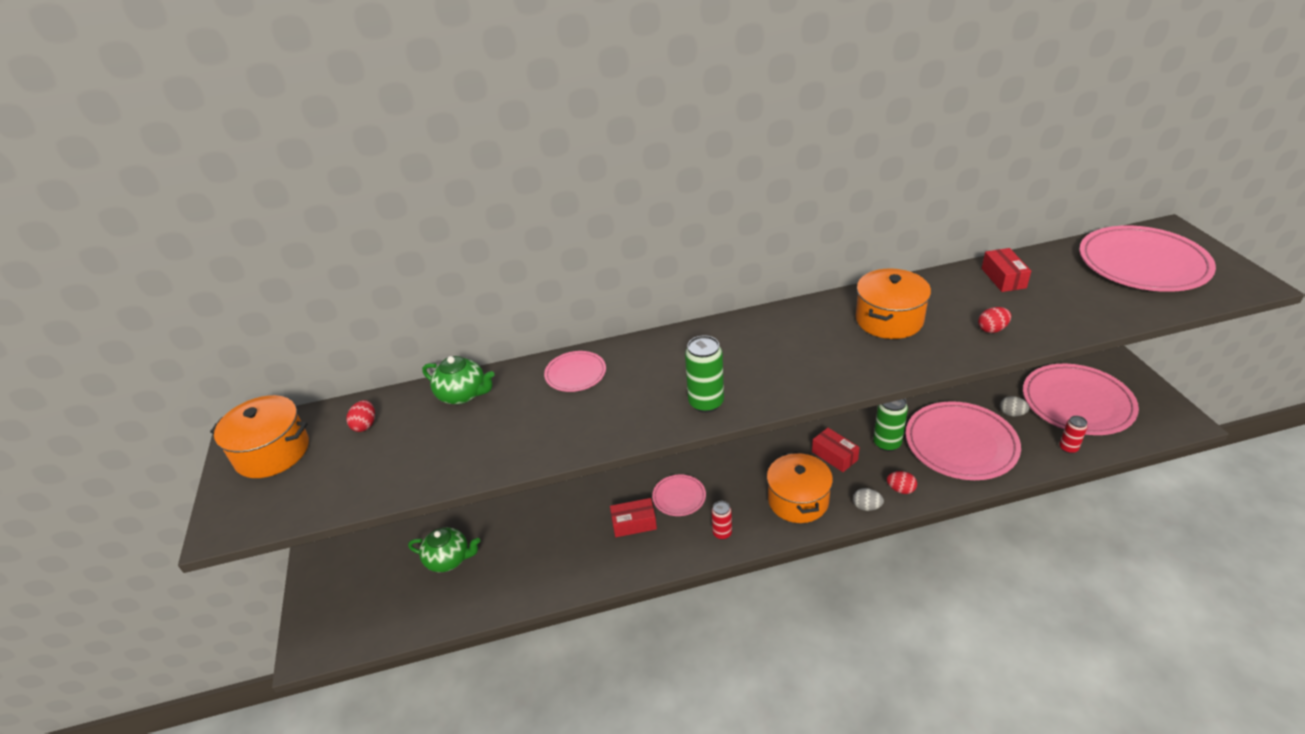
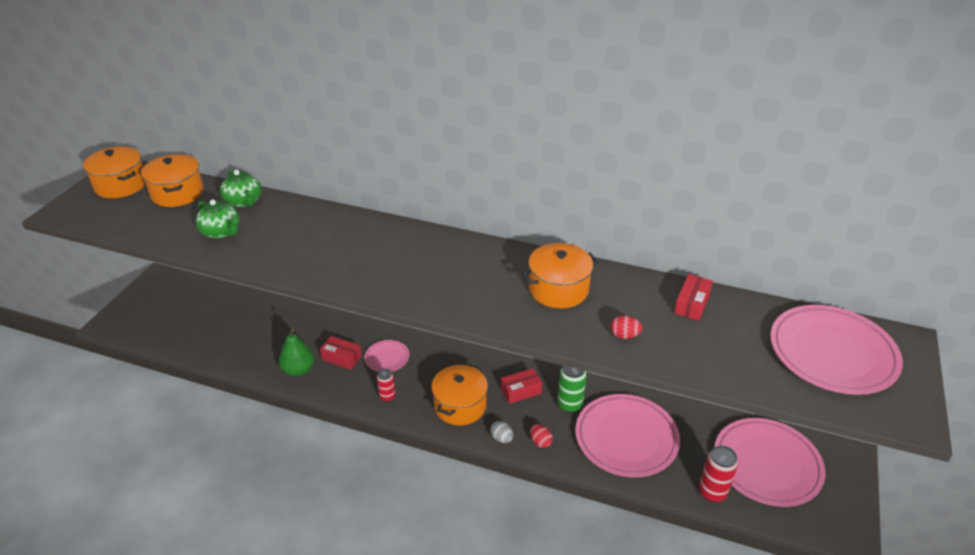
camera: 30 degrees right, 0 degrees up
(365, 425) = (177, 193): red egg -> orange pot
(449, 559) = (221, 317): green teapot -> green teapot (221, 232)
(575, 374) = (317, 221): pink plate -> none
(602, 562) = (298, 370): none -> green pear
(706, 403) = (365, 279): green can -> none
(834, 456) = (521, 391): red box -> red box turned 75 degrees clockwise
(1011, 414) = (697, 440): grey egg -> none
(1068, 448) = (712, 492): red can -> red can, size x1.57

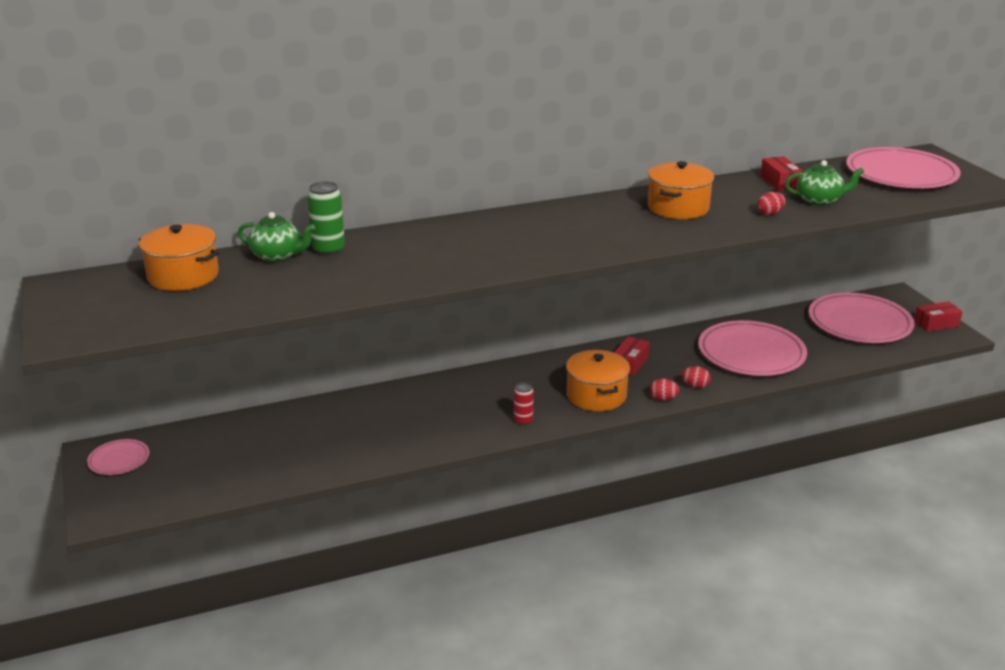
camera: 40 degrees left, 10 degrees down
(121, 185) = (92, 294): orange pot -> none
(221, 232) = (302, 283): green teapot -> green teapot (819, 200)
(298, 370) = (404, 444): green pear -> none
(342, 358) = (433, 416): red box -> red box (936, 324)
(387, 358) = (477, 396): pink plate -> pink plate (119, 460)
(501, 438) = (663, 399): grey egg -> red egg
(570, 405) = (680, 354): green can -> green can (328, 250)
(712, 492) = (851, 354): red can -> none

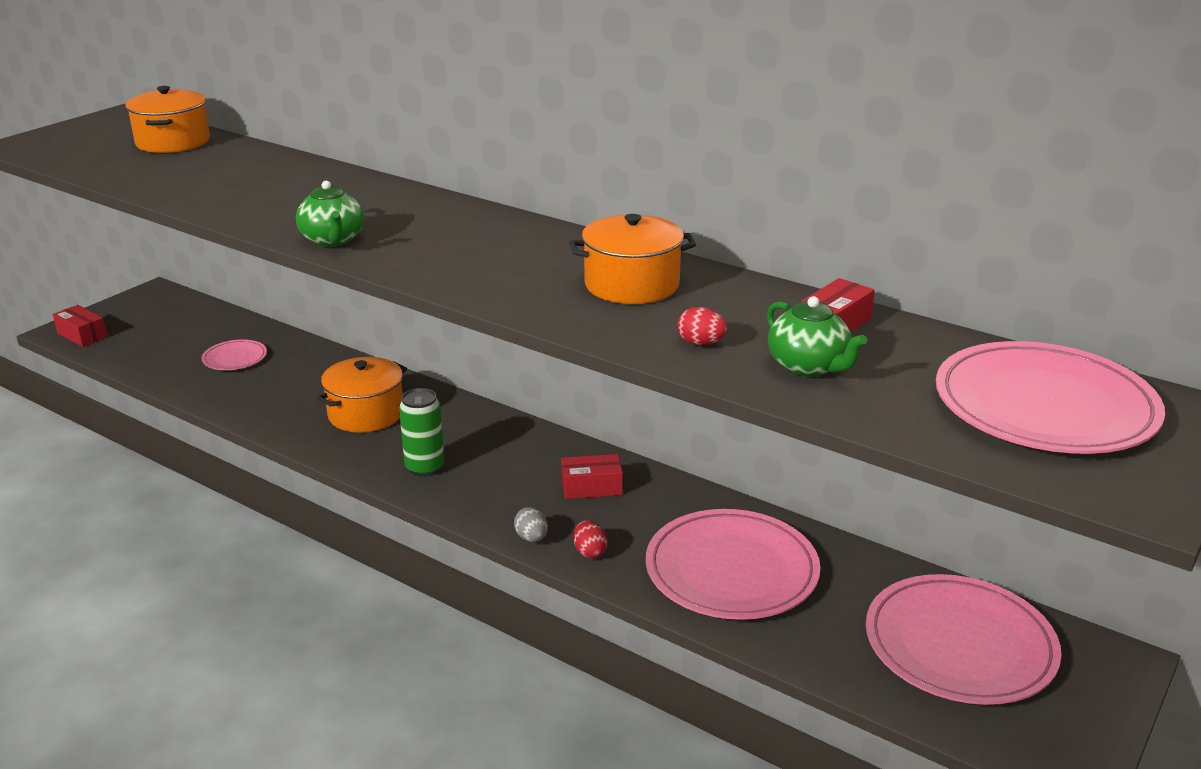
camera: 55 degrees right, 0 degrees up
(119, 460) = (149, 305): pink plate -> pink plate (235, 358)
(277, 256) = (251, 157): green teapot -> green teapot (333, 240)
(328, 250) = (287, 169): green can -> green can (425, 467)
(523, 420) = (388, 462): red can -> none
(596, 396) = (489, 489): orange pot -> orange pot (366, 414)
(663, 399) = (531, 538): red egg -> grey egg
(936, 324) = (1077, 732): red box -> red box (82, 335)

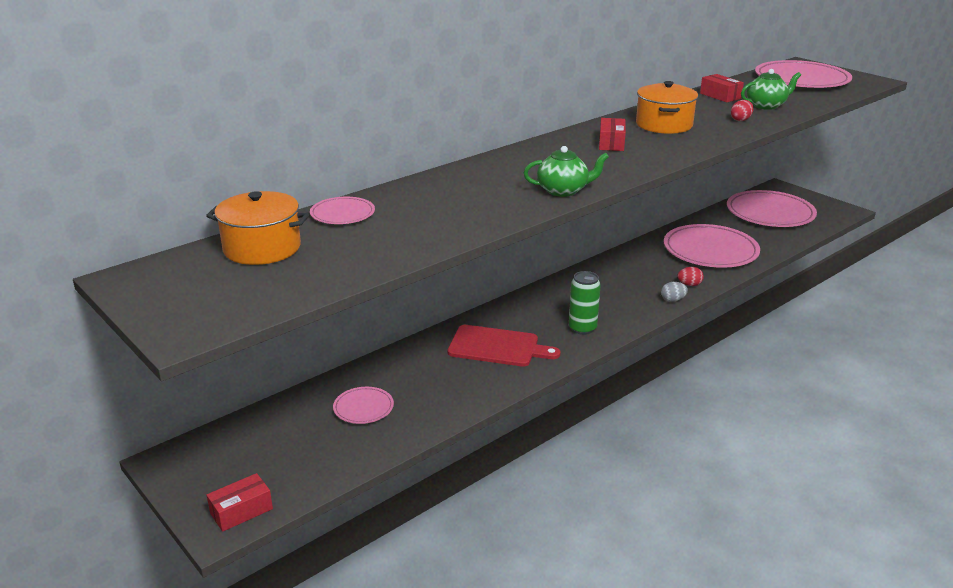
camera: 75 degrees left, 0 degrees up
(253, 156) = (342, 214): none -> pink plate
(366, 414) = (497, 347): orange pot -> red cutting board
(591, 487) = (622, 276): red box -> red box (611, 143)

